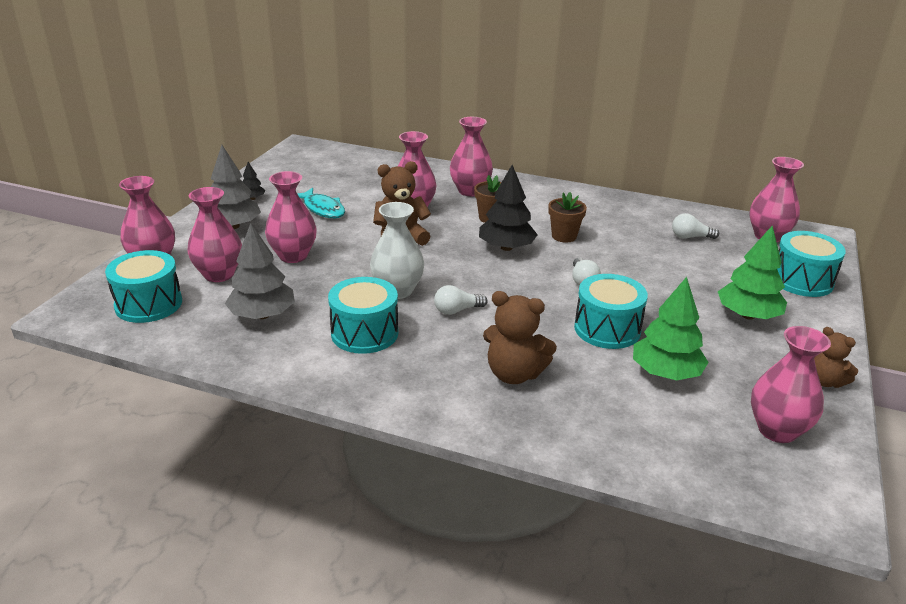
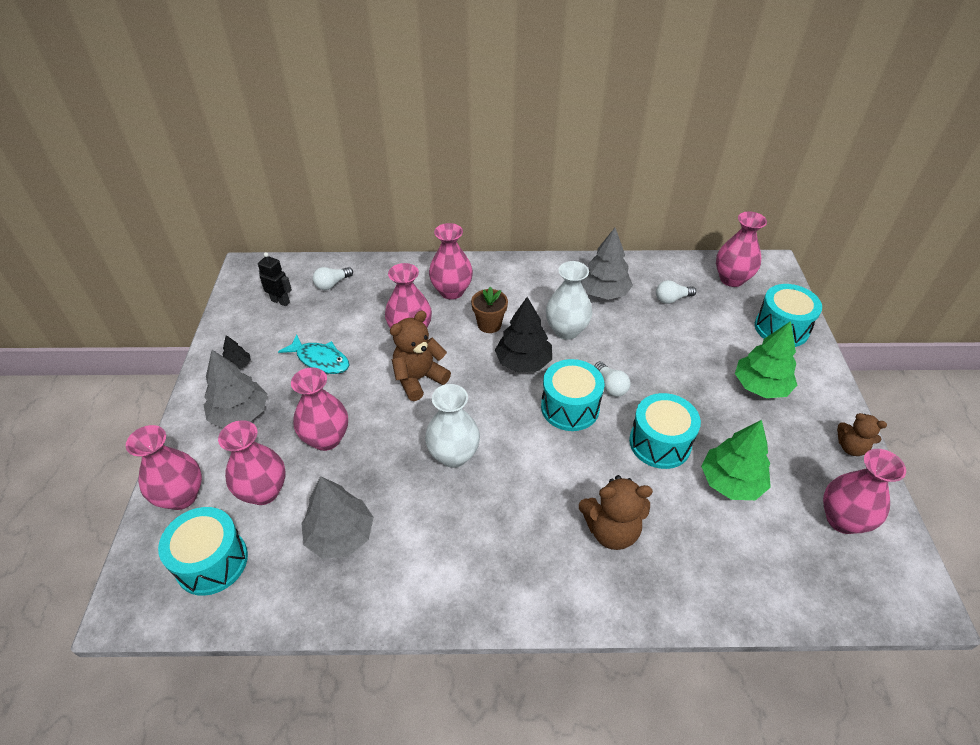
camera: 20 degrees left, 15 degrees up
(314, 169) = (280, 301): none -> black robot
(364, 333) = (452, 525): turquoise drum -> turquoise drum (570, 407)
(457, 310) = (521, 463): white light bulb -> white light bulb (332, 284)
(564, 236) = (566, 330): brown flower pot -> white vase
(621, 219) = (604, 292): none -> grey tree

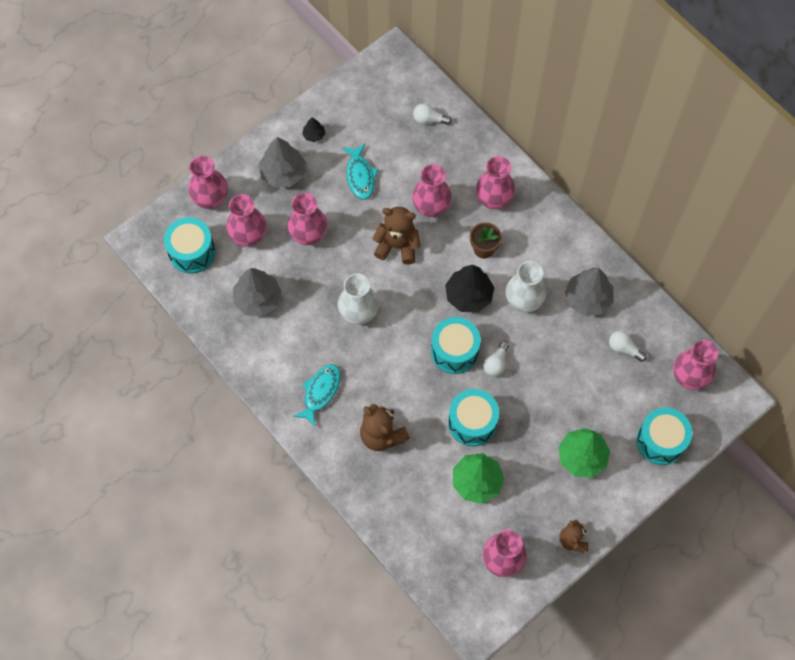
camera: 50 degrees right, 20 degrees up
(280, 301) = (384, 105): black robot -> none
(509, 554) = (320, 392): none -> turquoise fish

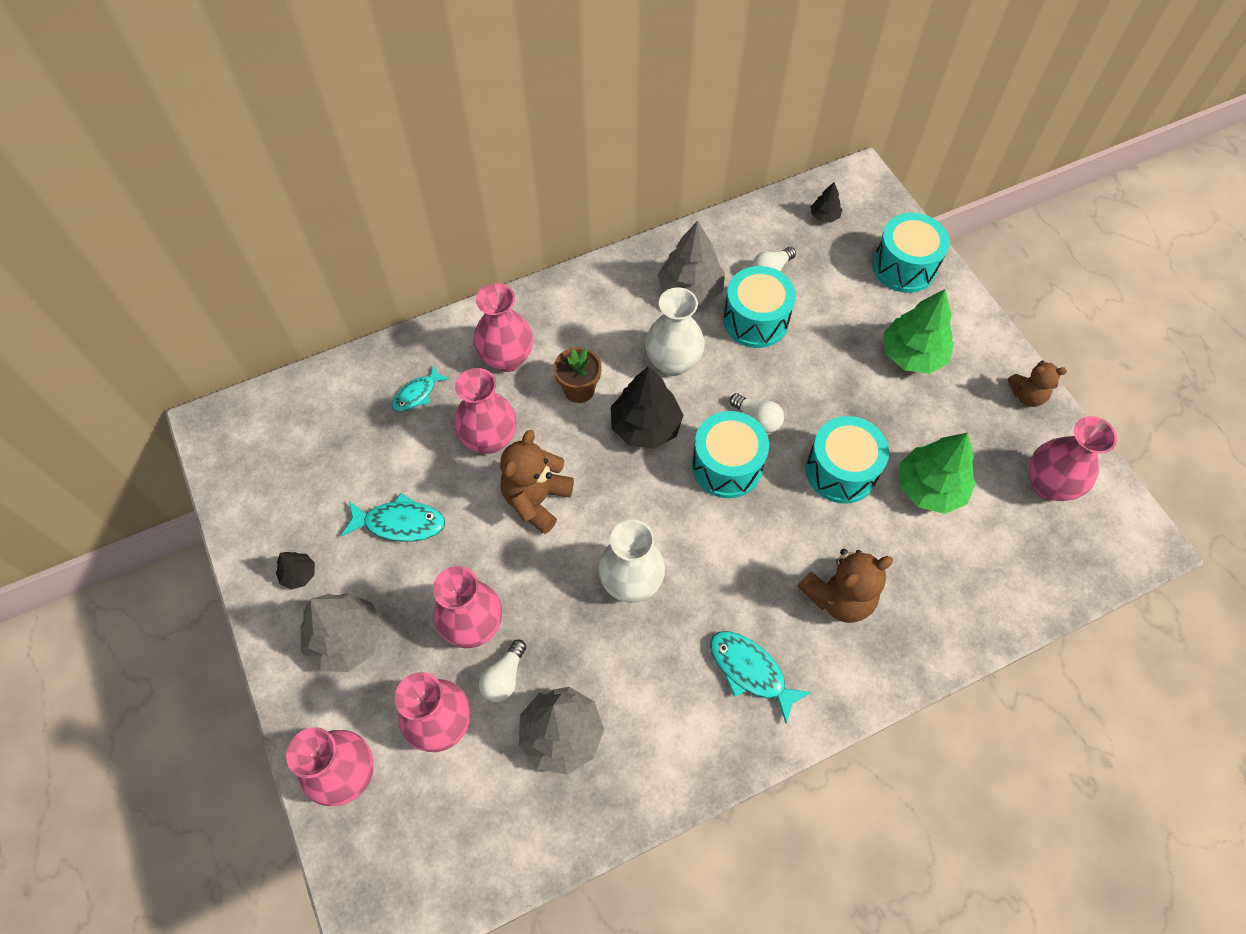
camera: 75 degrees left, 5 degrees down
(192, 252) = (437, 832): turquoise drum -> turquoise drum (755, 320)
(429, 120) = (346, 406): white light bulb -> white light bulb (504, 677)
(450, 156) = (417, 394): none -> turquoise fish
(689, 377) = (824, 216): pink vase -> black tree

